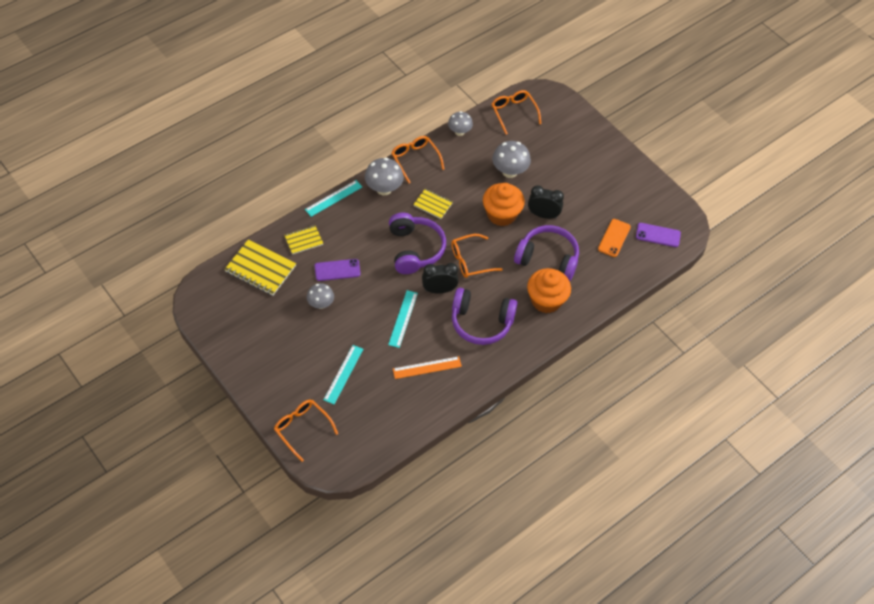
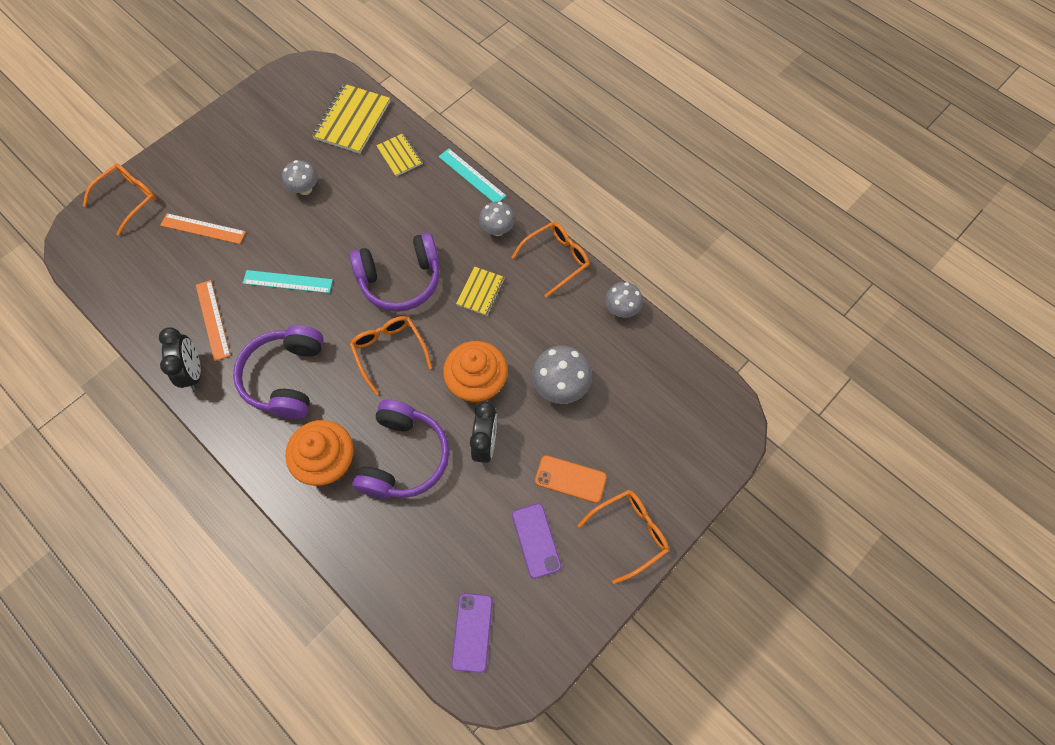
camera: 85 degrees right, 10 degrees up
(337, 270) = (358, 198): purple phone -> purple phone (536, 540)
(343, 374) = (203, 228): turquoise ruler -> orange ruler
(384, 189) = (497, 230): grey mushroom -> grey mushroom, size x0.66
(439, 290) = (336, 318): black clock -> black clock (194, 372)
(513, 113) = (679, 380): orange glasses -> orange glasses (629, 533)
(614, 238) = (456, 557): orange phone -> orange phone (570, 479)

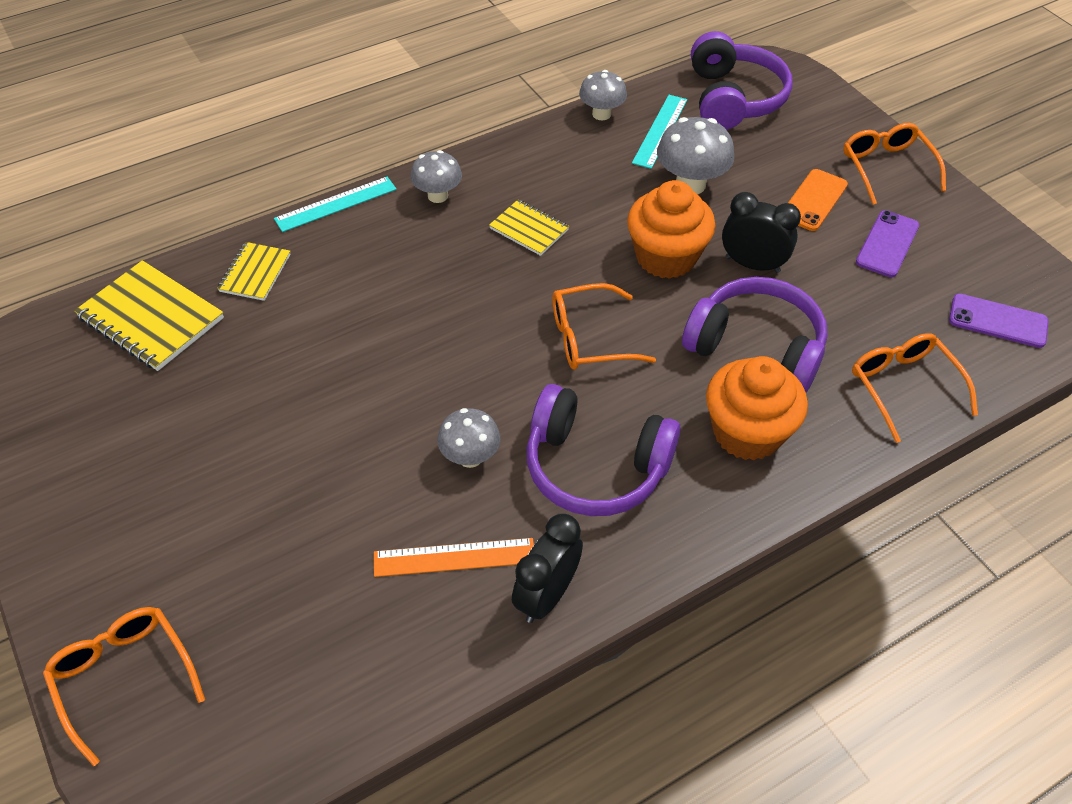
camera: 75 degrees left, 15 degrees down
(194, 372) = (546, 595): black clock -> black clock turned 60 degrees counterclockwise
(203, 228) = (259, 554): orange ruler -> none
(287, 281) = (422, 443): turquoise ruler -> turquoise ruler (660, 131)
(305, 189) = (253, 397): grey mushroom -> grey mushroom (470, 457)
(400, 155) = (255, 273): yellow notebook -> yellow notebook turned 60 degrees counterclockwise
(401, 280) = (476, 307): purple headphones -> purple headphones (733, 99)
(536, 540) = (887, 244): purple phone -> purple phone turned 60 degrees counterclockwise
(556, 259) = (508, 152): orange glasses -> orange glasses (903, 387)

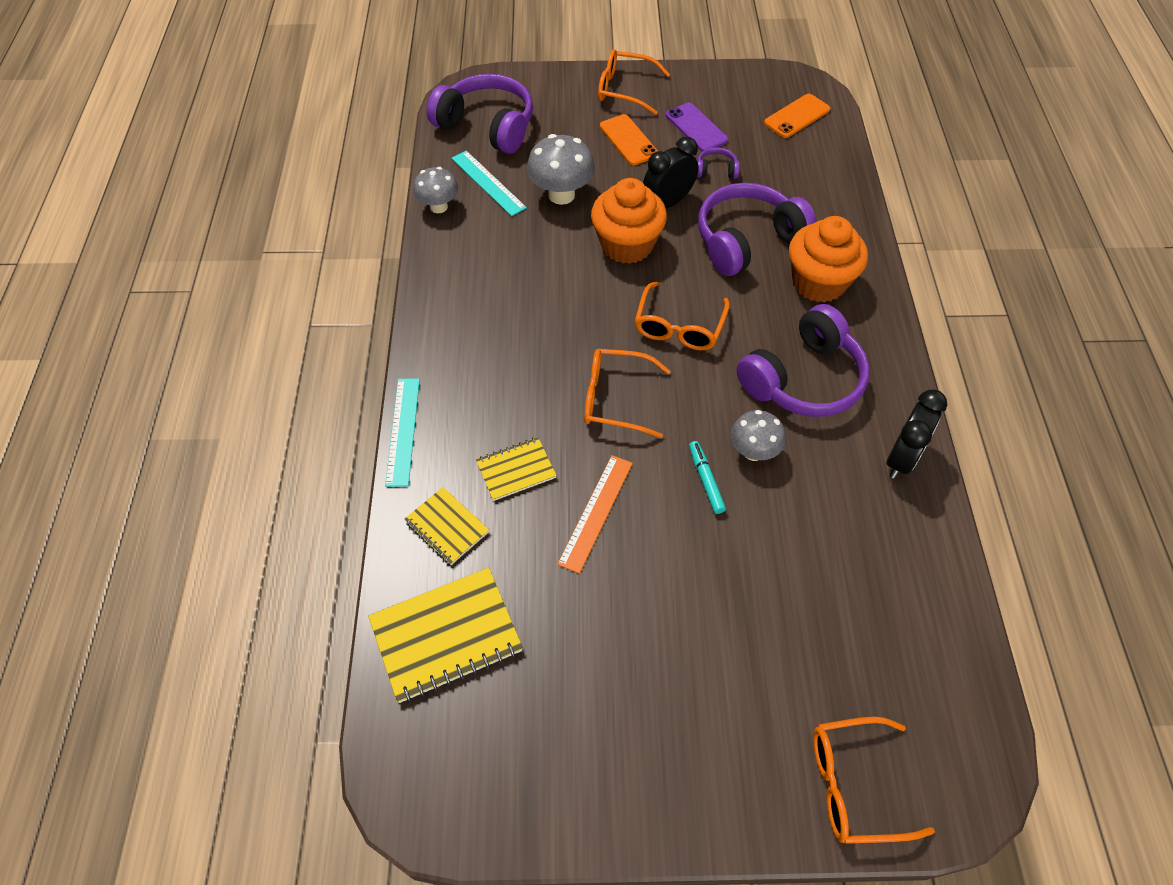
camera: 60 degrees left, 5 degrees up
(410, 431) = (705, 480): none -> turquoise marker
(438, 196) = (450, 353): grey mushroom -> none
(454, 557) = (842, 501): orange ruler -> orange ruler (596, 512)
(529, 229) = (537, 311): yellow notebook -> yellow notebook (516, 470)
(546, 595) = (901, 458): black clock -> black clock turned 120 degrees counterclockwise
(837, 284) = (716, 170): none -> purple headphones
(903, 387) = (824, 187): orange glasses -> orange glasses (615, 399)
(998, 321) = (796, 116): purple phone -> orange phone

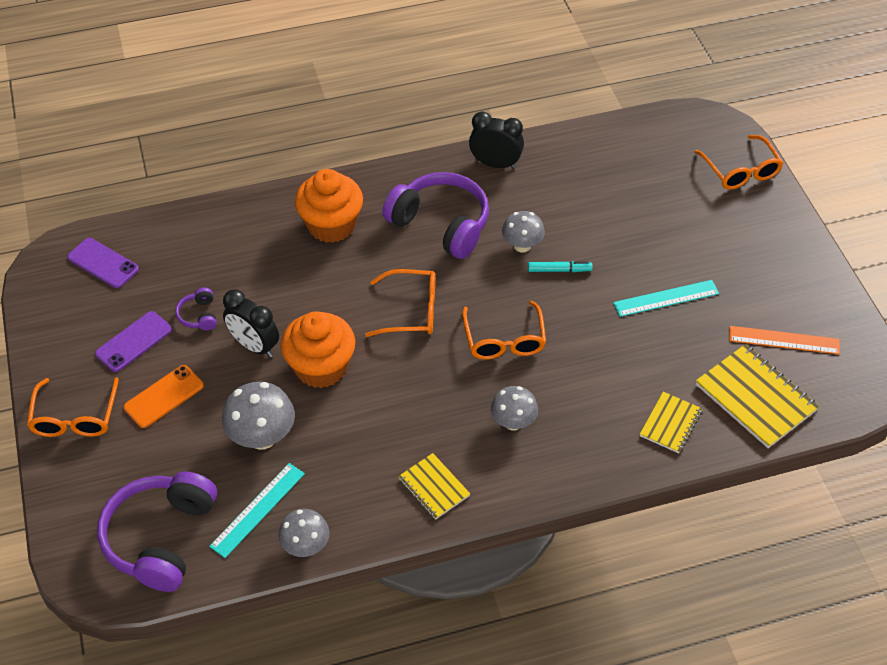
camera: 105 degrees left, 5 degrees down
(403, 431) = (595, 485): turquoise ruler -> turquoise ruler (666, 298)
(506, 380) = (513, 422): none -> grey mushroom
(516, 470) = (600, 391): yellow notebook -> yellow notebook (433, 487)
(596, 512) = (615, 331): orange ruler -> orange ruler (784, 340)
(705, 480) = (559, 270): turquoise marker -> turquoise marker turned 150 degrees counterclockwise
(747, 240) = (292, 279): purple headphones -> none
(796, 116) = (103, 263): orange phone -> purple phone

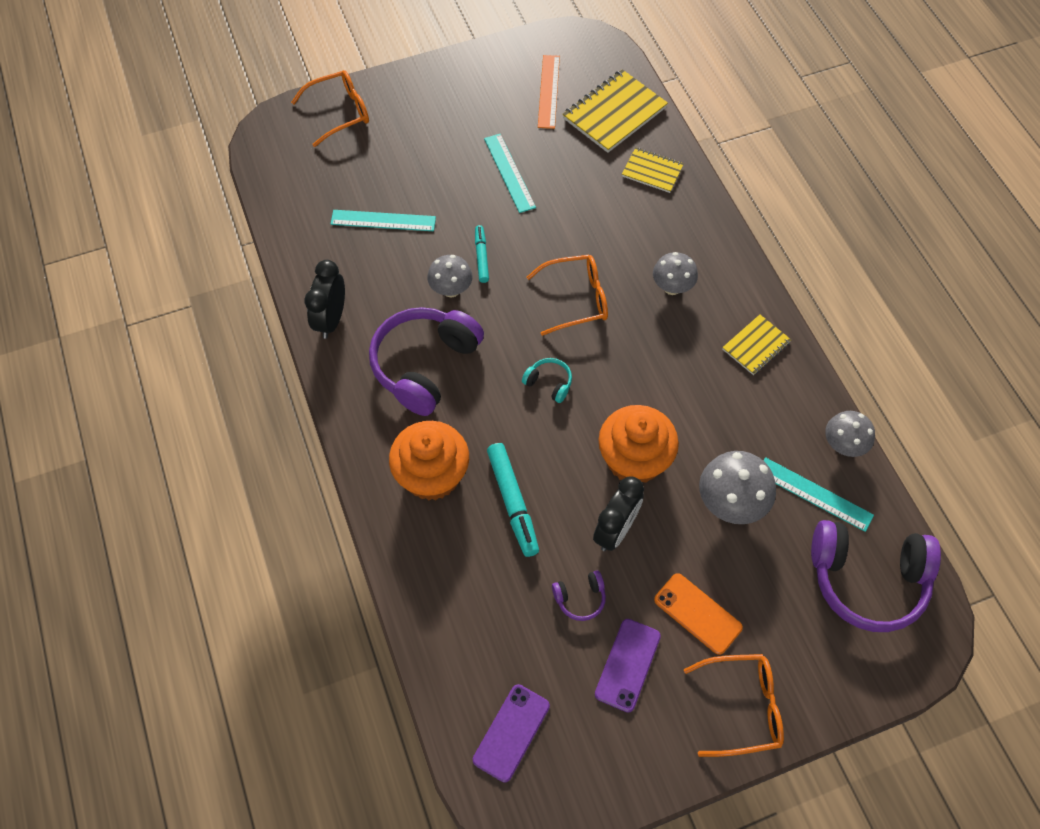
camera: 95 degrees left, 10 degrees up
(134, 341) = (627, 665): purple phone -> purple phone turned 75 degrees clockwise
(296, 277) = (513, 502): none -> turquoise marker
(411, 311) = (549, 383): orange glasses -> turquoise headphones
(604, 200) = (383, 221): none -> turquoise ruler

